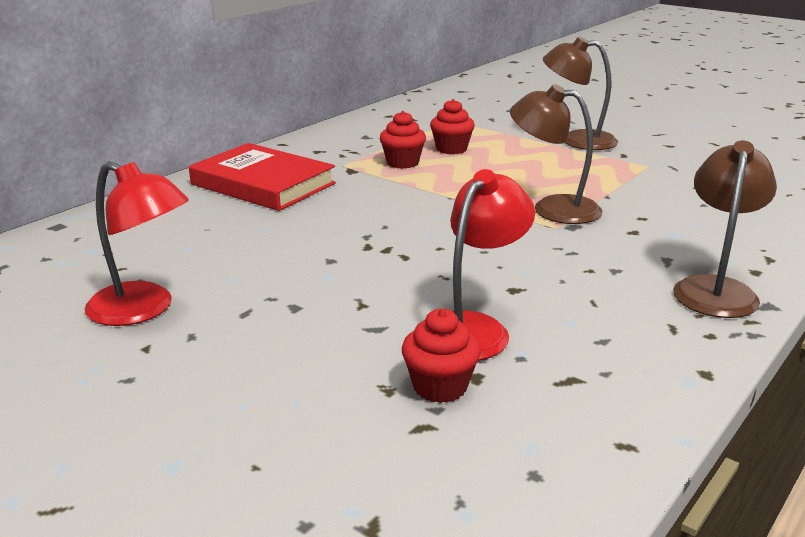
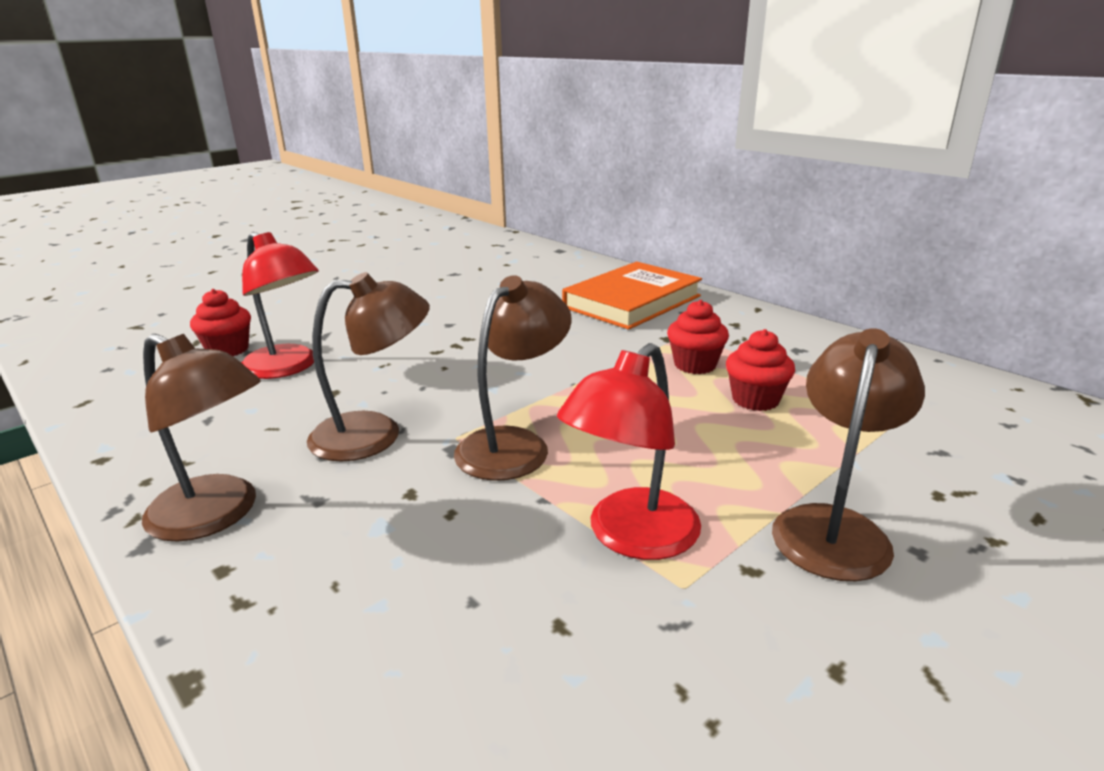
camera: 100 degrees right, 0 degrees up
(143, 310) = (414, 276): red lamp -> red lamp (631, 537)
(263, 184) = (632, 302): red book -> orange book
(573, 256) = (375, 434): none -> brown lamp

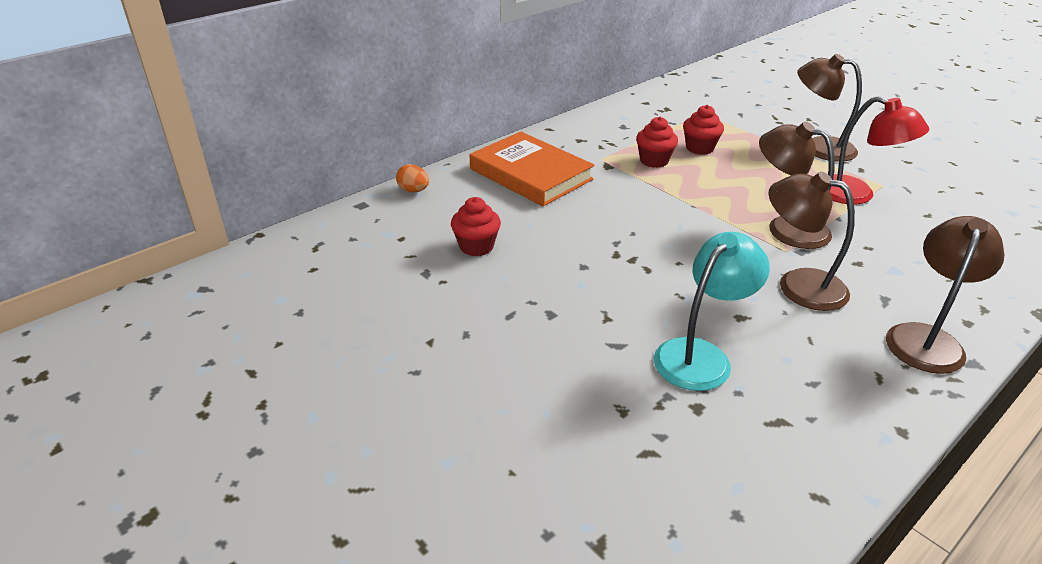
camera: 90 degrees left, 10 degrees up
(228, 350) = (666, 414): red cupcake -> red cupcake (476, 246)
(287, 368) = (701, 355): red lamp -> turquoise lamp
(375, 434) = (798, 285): brown lamp -> brown lamp turned 45 degrees counterclockwise
(586, 263) = (413, 190): none -> orange egg

